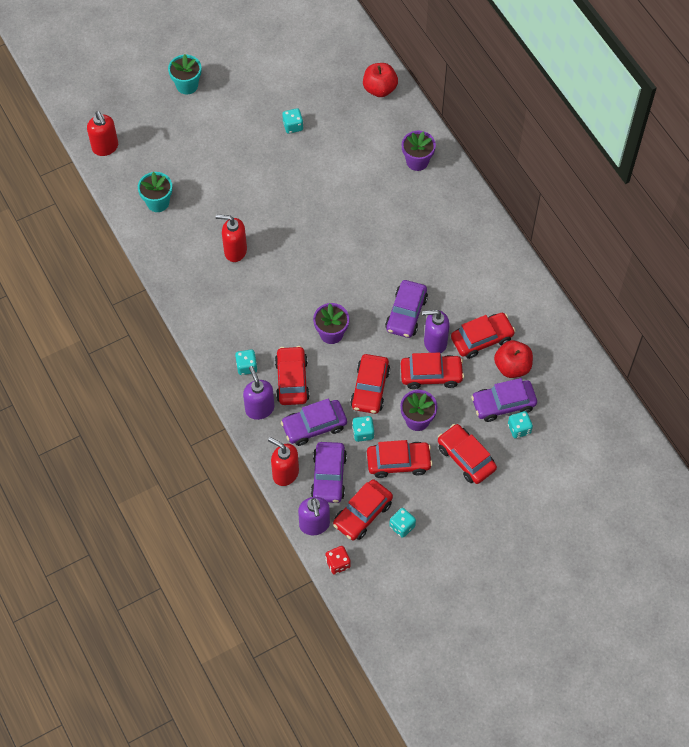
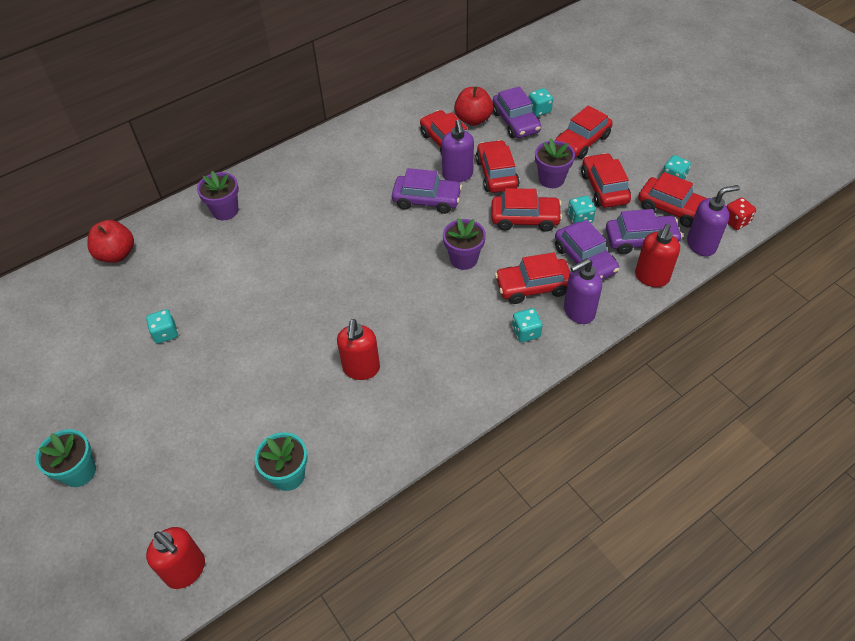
camera: 95 degrees left, 10 degrees down
(105, 147) = (186, 570): red soap dispenser -> red soap dispenser turned 75 degrees clockwise

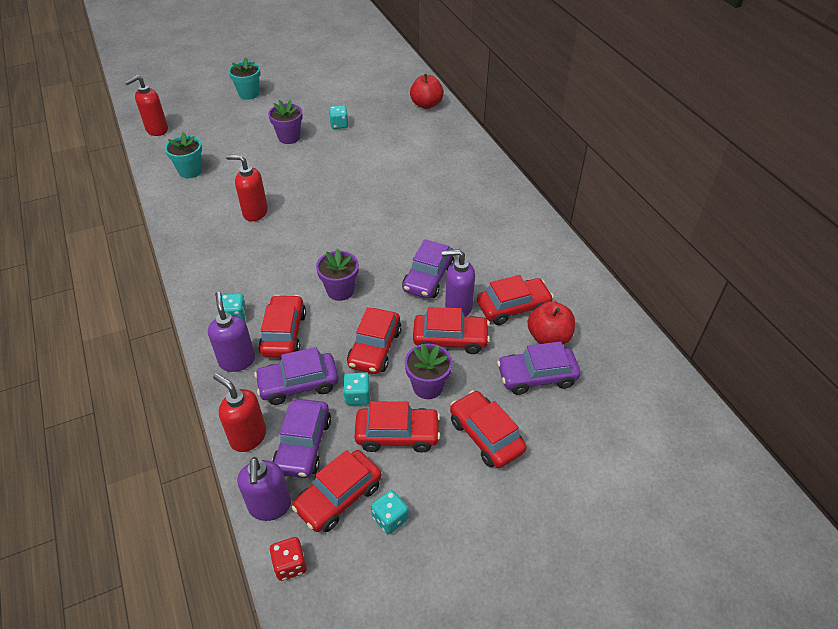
camera: 100 degrees right, 5 degrees down
(225, 211) = (456, 155): purple flower pot -> purple flower pot (289, 137)
(539, 110) = (556, 406): turquoise dice -> none

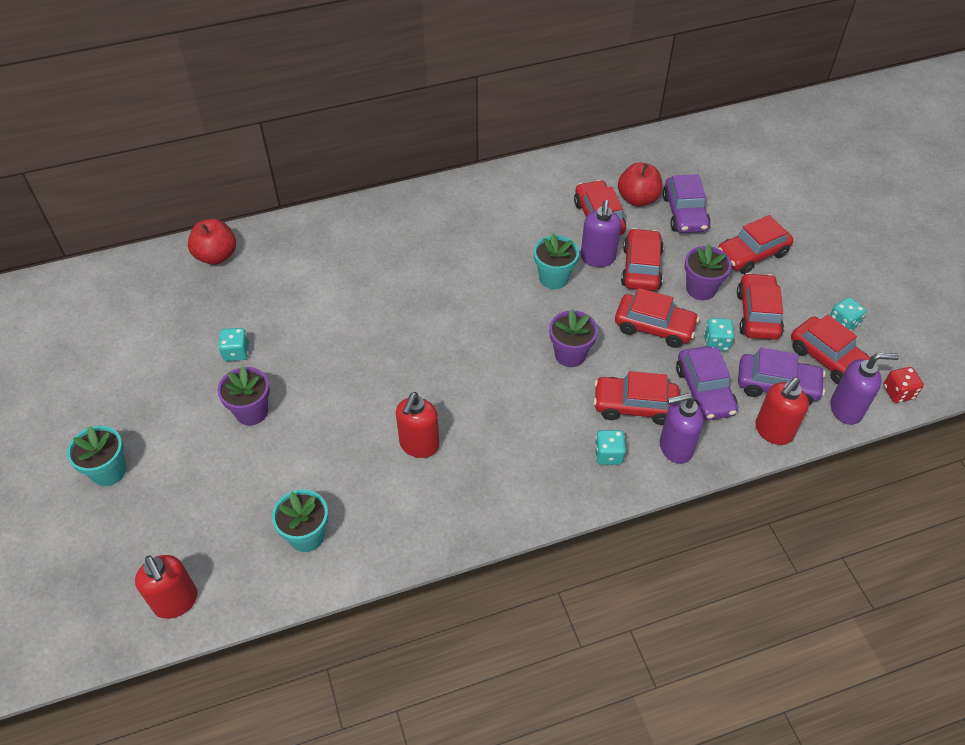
camera: 85 degrees left, 5 degrees up
(428, 277) = (553, 278): purple car -> turquoise flower pot

